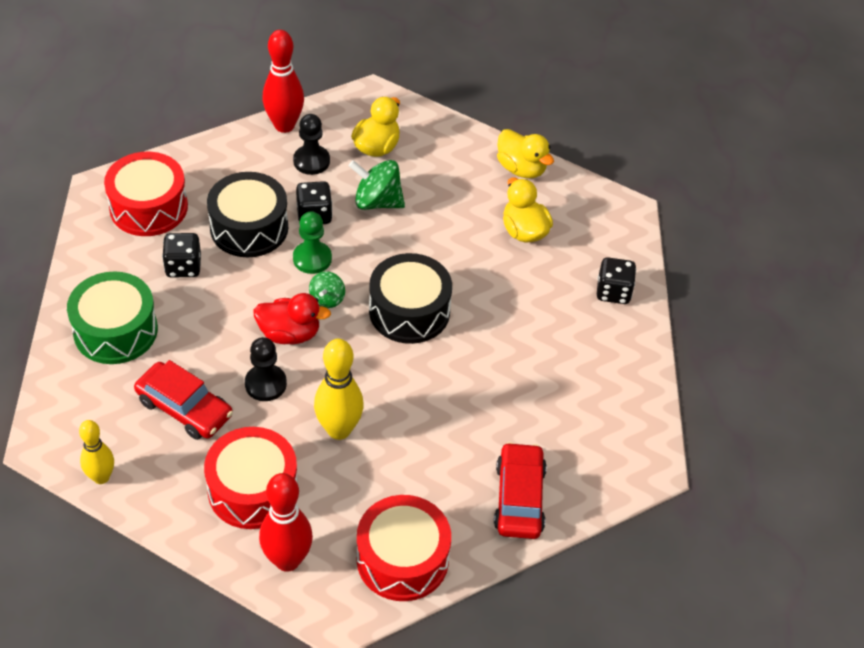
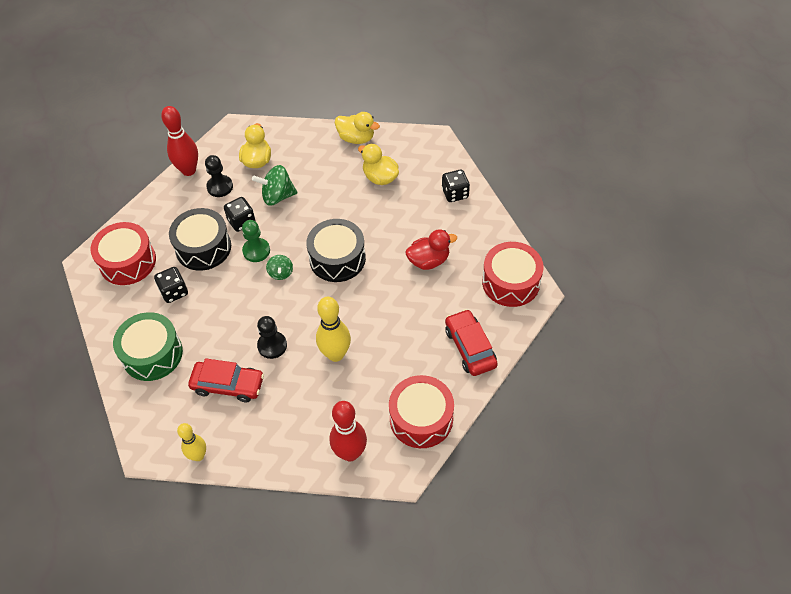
camera: 20 degrees left, 5 degrees up
(253, 489) = (302, 418): red drum -> red drum (511, 282)
(289, 334) = (269, 306): red duck -> red duck (429, 260)

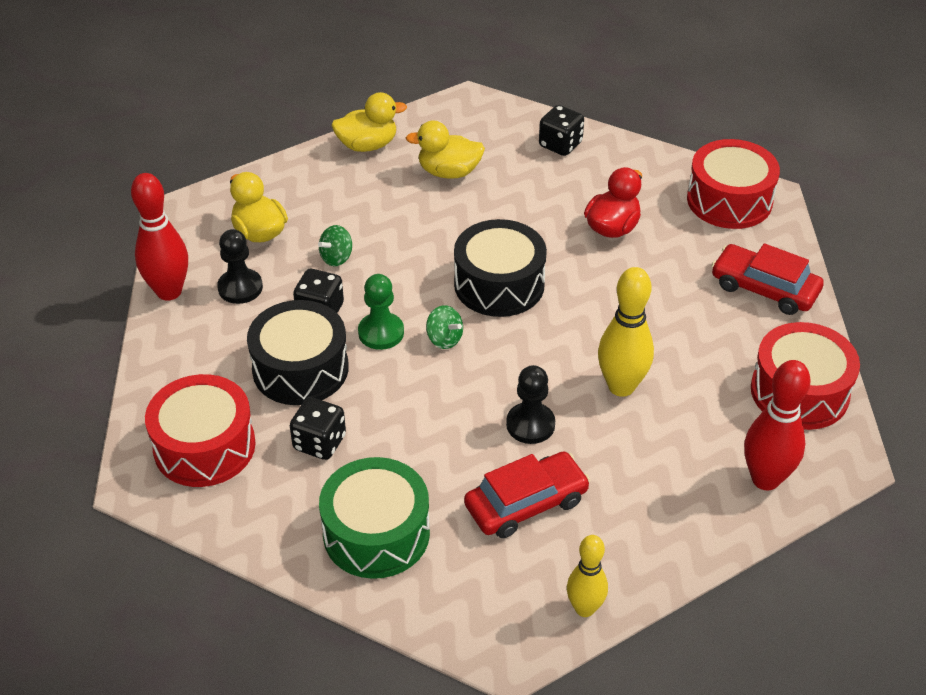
camera: 40 degrees left, 10 degrees down
(277, 196) = (336, 258): green spinning top -> green spinning top, size x0.59

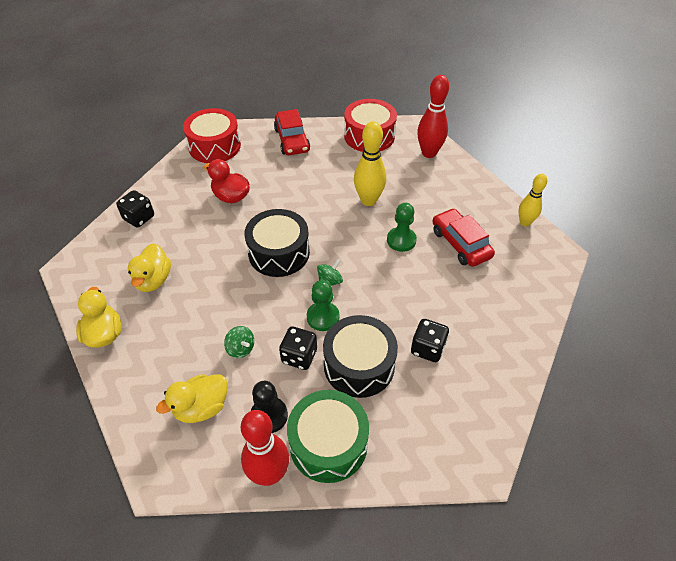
camera: 90 degrees left, 5 degrees up
(204, 446) = (440, 423): red drum -> none
(376, 533) = (496, 313): green drum -> green drum (328, 443)
(530, 425) = (401, 240): black pawn -> green pawn
(764, 288) = (292, 140): red car -> red car turned 45 degrees counterclockwise

